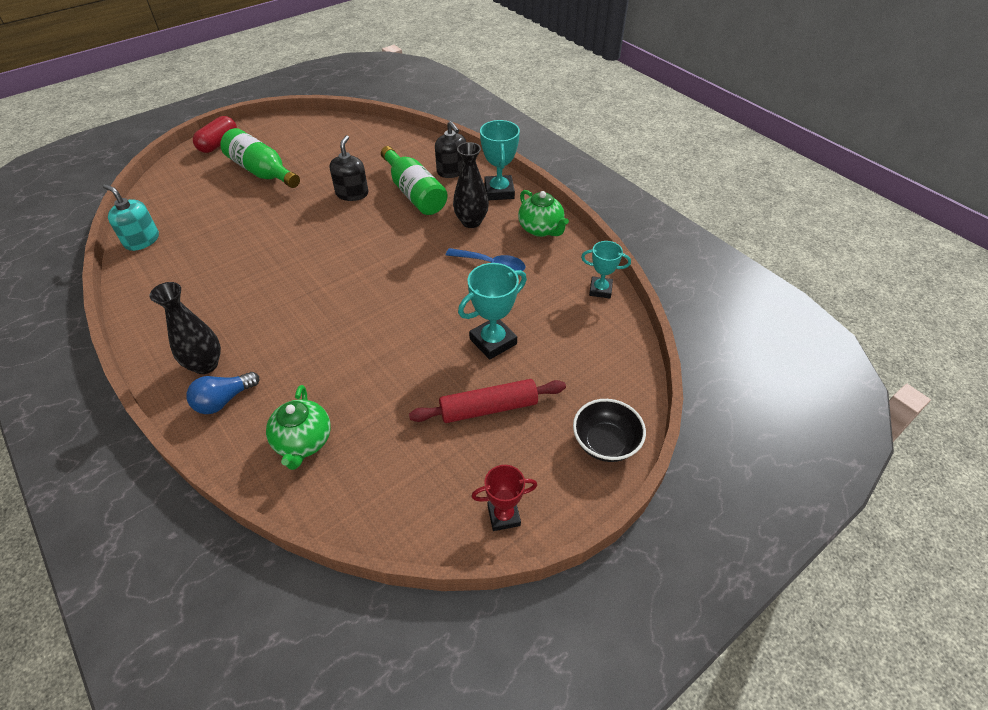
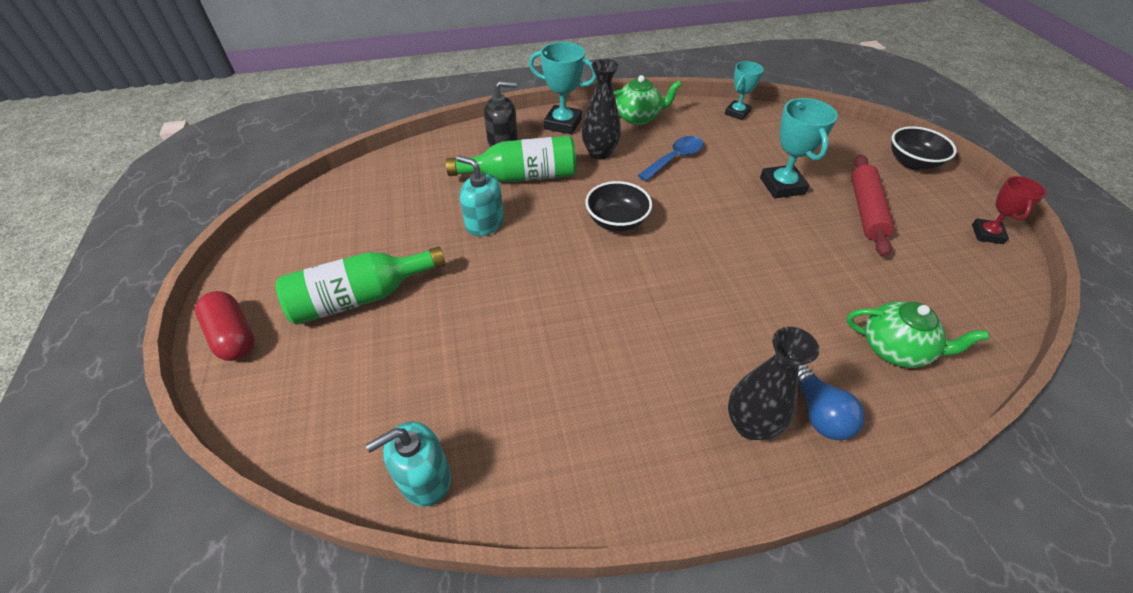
camera: 65 degrees left, 0 degrees up
(352, 193) = (484, 223): black soap dispenser -> turquoise soap dispenser
(386, 253) = (616, 221): none -> black bowl

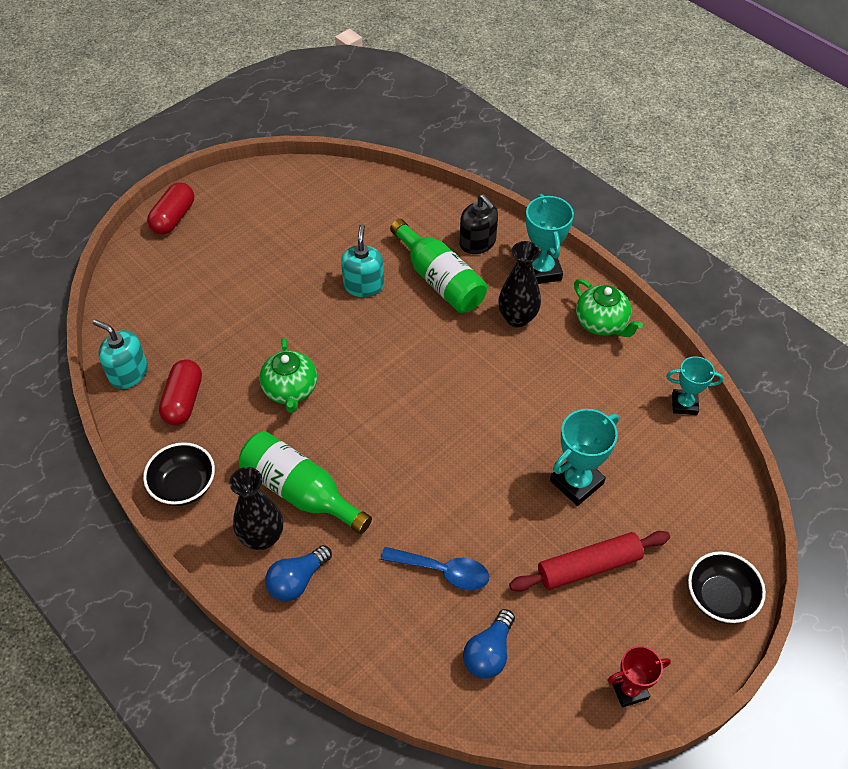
camera: 60 degrees right, 5 degrees up
(360, 297) = (242, 259): green bottle -> green bottle (300, 491)
(513, 431) = (183, 401): none -> red capsule
(616, 221) = (427, 371): black bowl -> black bowl (184, 486)
(674, 159) = (553, 379): blue spoon -> blue spoon (442, 571)
(895, 349) = (399, 624): green teapot -> green teapot (290, 390)
(939, 299) = (489, 653): none -> blue light bulb

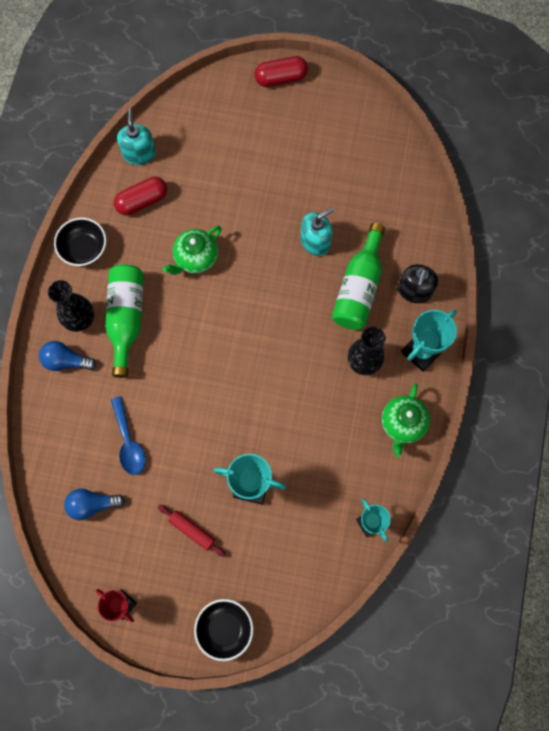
camera: 55 degrees right, 20 degrees up
(589, 566) = (192, 531): red rolling pin -> red rolling pin, size x0.63

